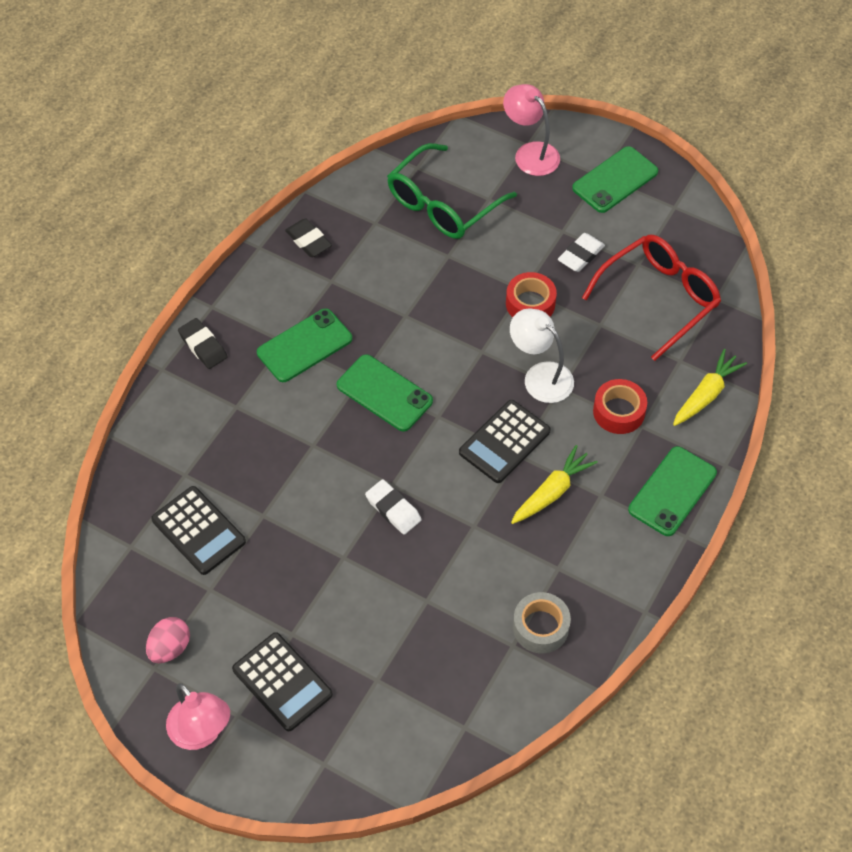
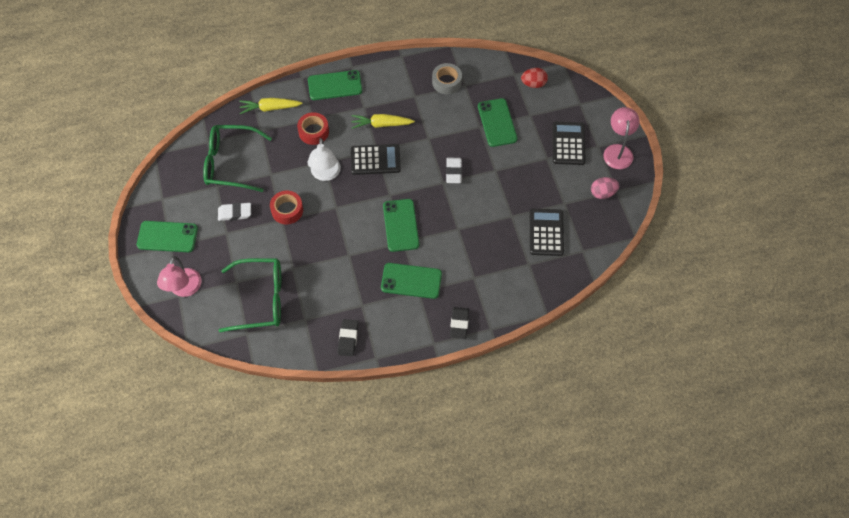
camera: 135 degrees left, 5 degrees up
(409, 627) = (497, 123): none -> green phone
(421, 736) = (533, 84): none -> red egg
(659, 298) = (230, 163): red glasses -> green glasses

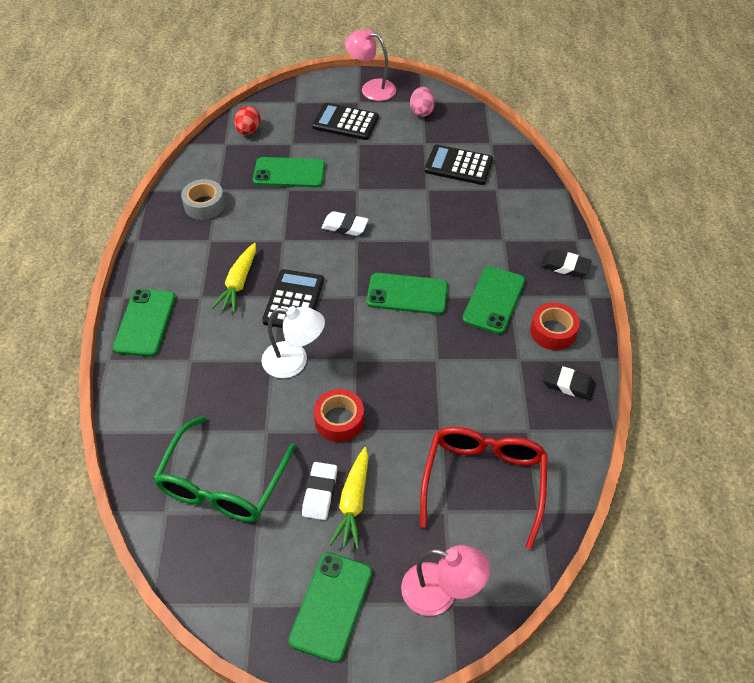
camera: 75 degrees left, 10 degrees down
(261, 299) = (483, 481): green glasses -> red glasses
(269, 108) = (143, 411): yellow carrot -> yellow carrot (353, 503)
(313, 132) = (214, 362): red tape -> red tape (553, 331)

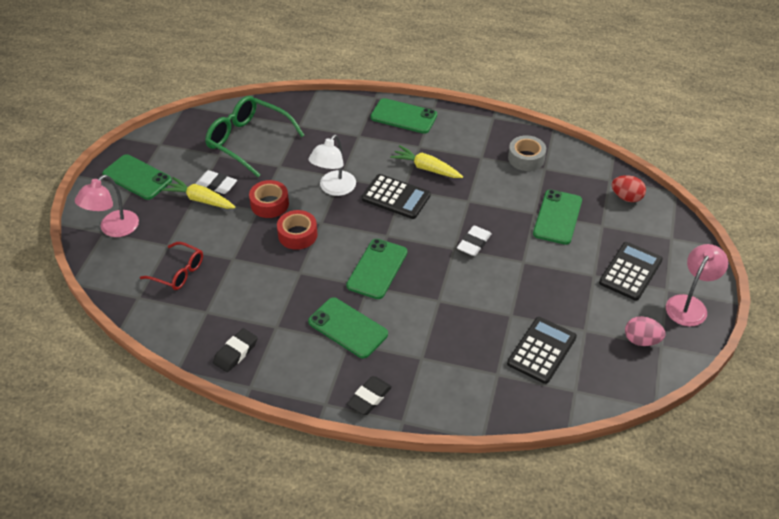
camera: 105 degrees right, 5 degrees down
(483, 481) = (178, 272): red glasses -> red glasses, size x0.59
(553, 331) = (295, 361): red tape -> red tape (297, 235)

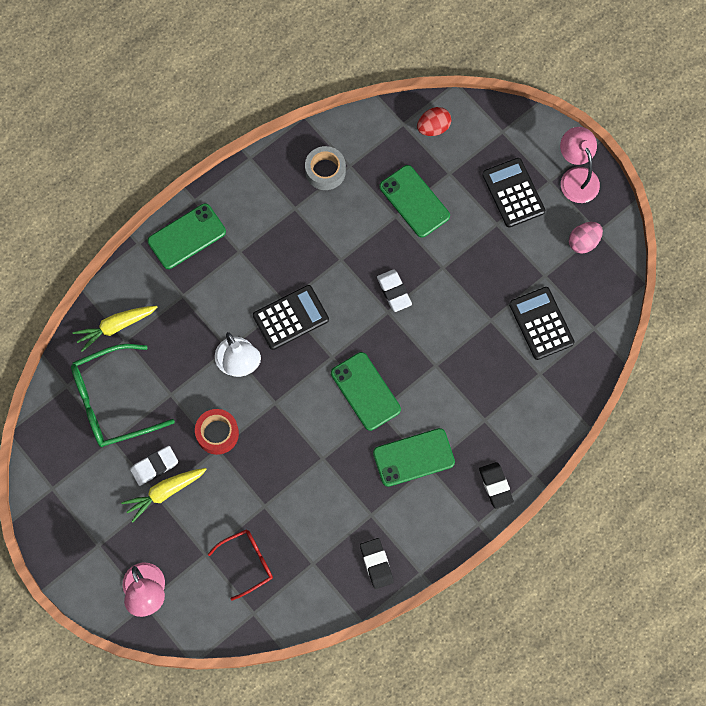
camera: 55 degrees left, 25 degrees up
(137, 177) = (88, 535): green phone -> none
(297, 235) = (275, 432): red tape -> none
(426, 168) = (273, 266): yellow carrot -> yellow carrot (115, 327)

